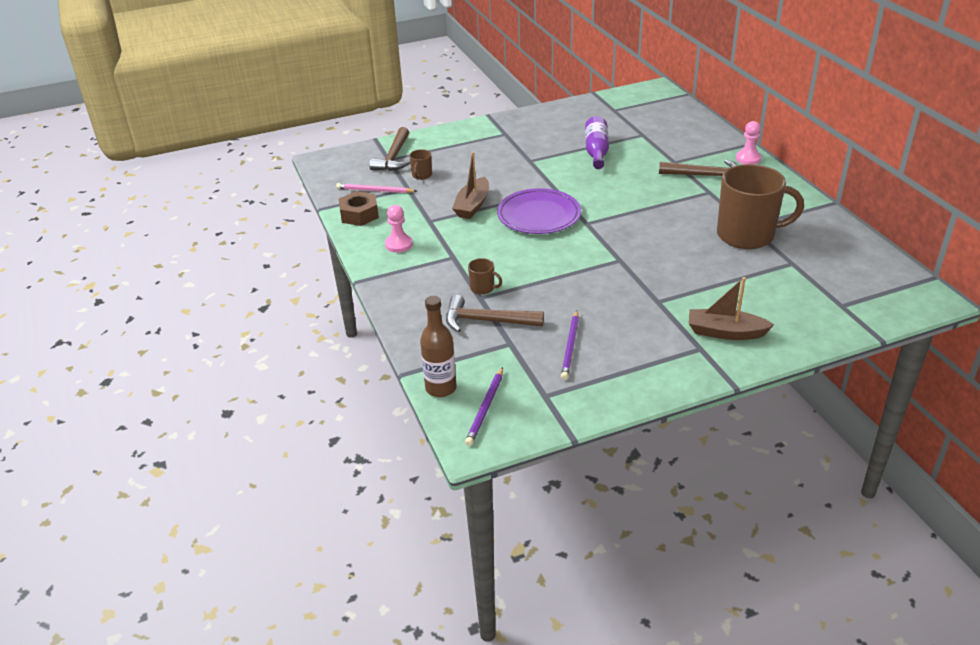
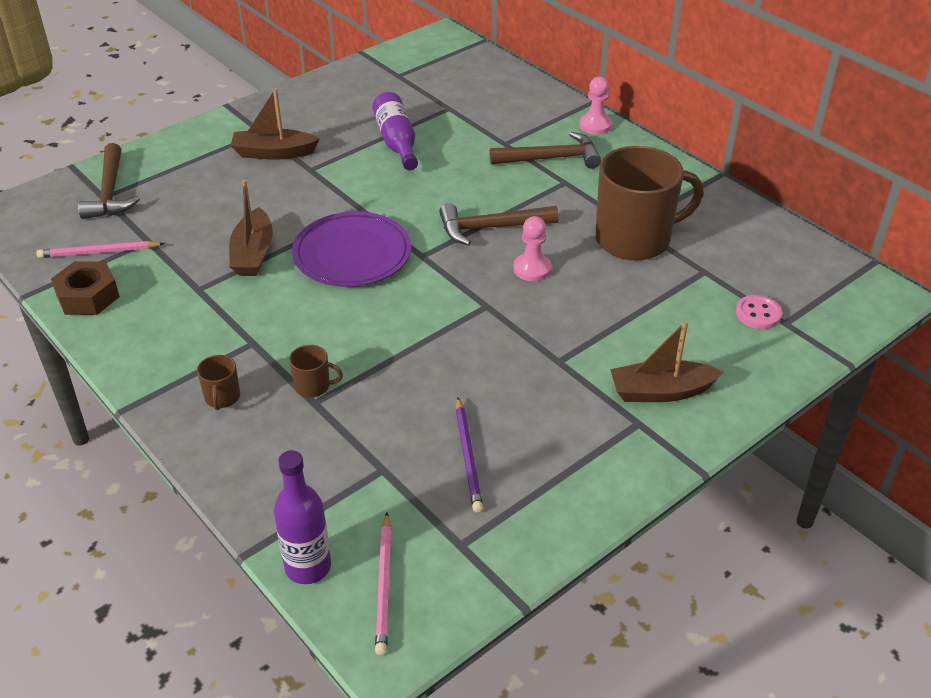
camera: 20 degrees left, 5 degrees up
(398, 244) = (165, 336): pink pawn -> pink pawn (532, 269)
(421, 175) = (162, 216): brown mug -> brown mug (222, 397)
(441, 388) = (308, 567): brown bottle -> purple bottle
(485, 408) = (384, 585): purple pencil -> pink pencil
(487, 321) = (337, 439): brown hammer -> brown hammer (491, 228)
(509, 147) = (274, 153): none -> brown boat
(822, 296) = (758, 314): none -> pink button

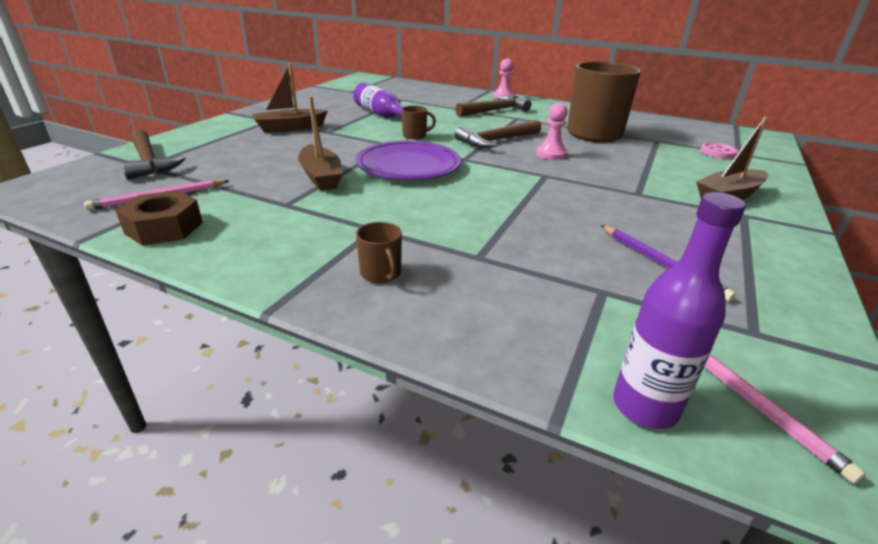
camera: 25 degrees left, 10 degrees down
(313, 386) = (465, 246): brown mug -> brown mug (415, 136)

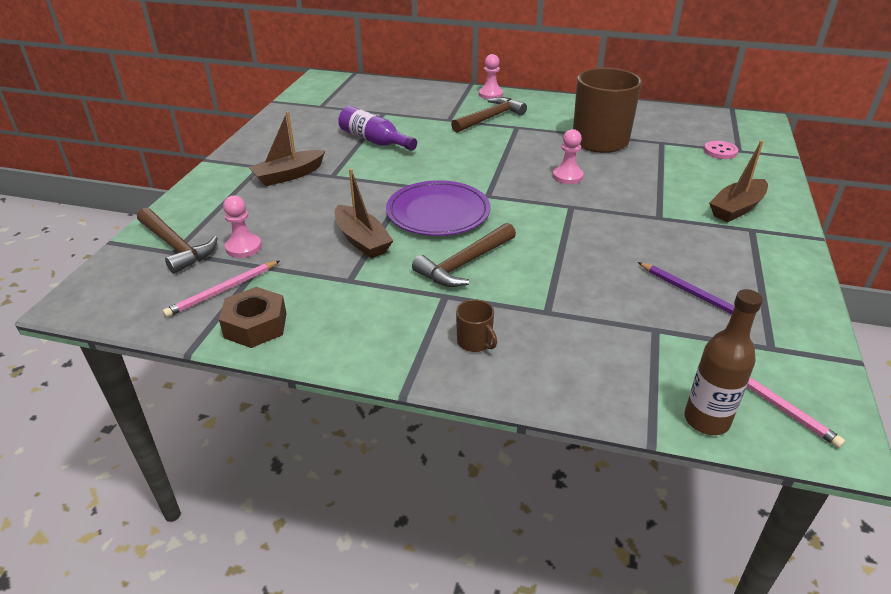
camera: 10 degrees left, 5 degrees up
(207, 169) = (243, 247): none -> pink pawn
(415, 136) = (425, 169): brown mug -> none
(496, 141) = (509, 165): brown hammer -> brown hammer (464, 264)
(644, 406) = (706, 420): purple bottle -> brown bottle

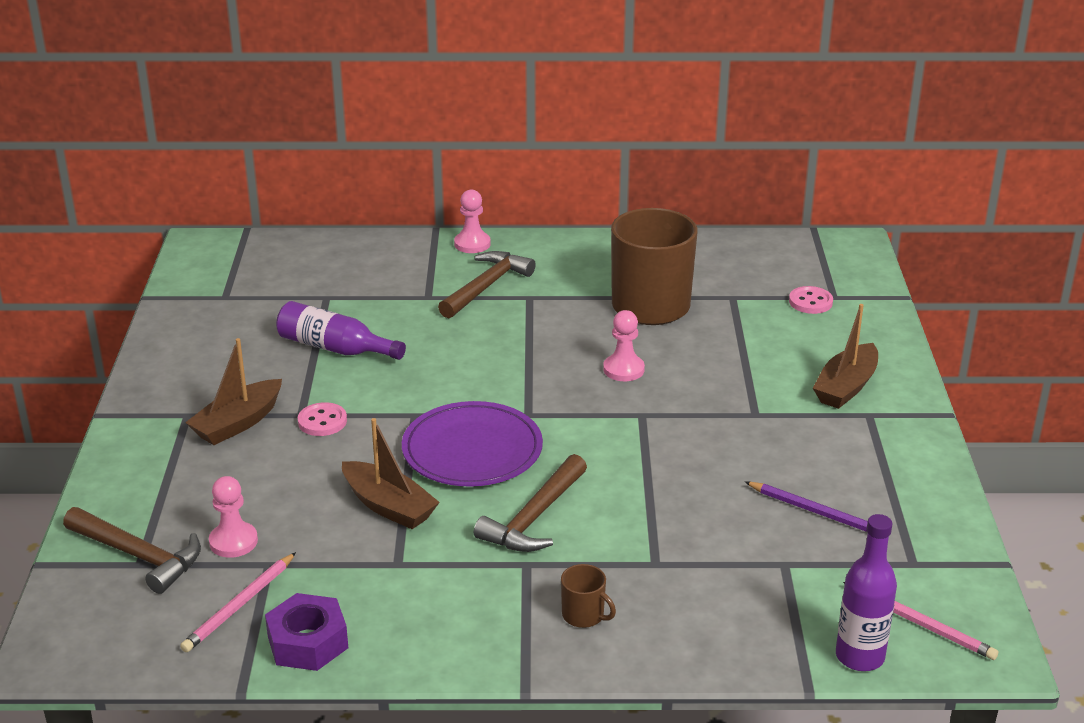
camera: 15 degrees left, 5 degrees down
(255, 325) = (307, 642): brown nut -> purple nut
(344, 181) = (322, 421): none -> pink button
(706, 420) = (859, 657): brown bottle -> purple bottle

